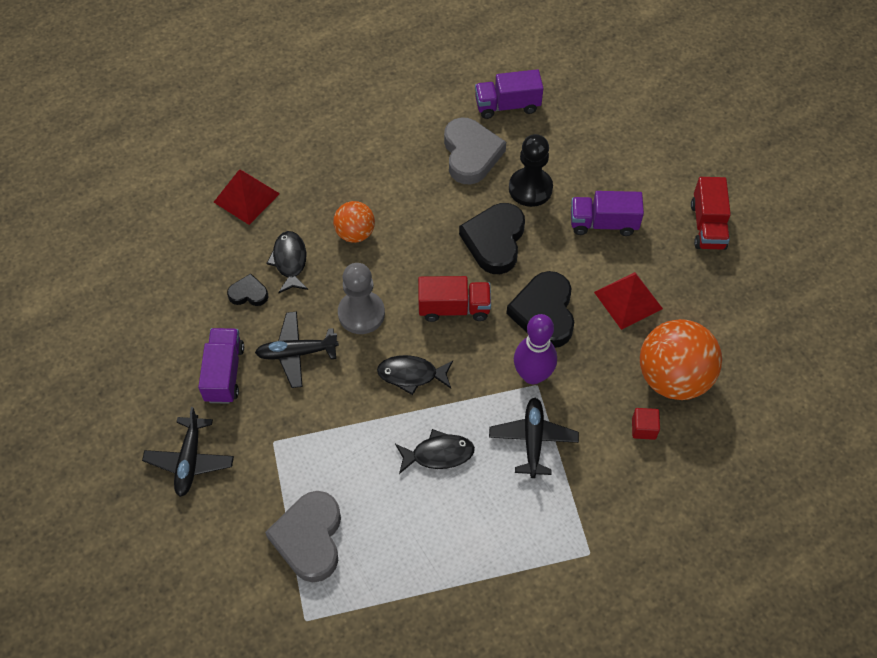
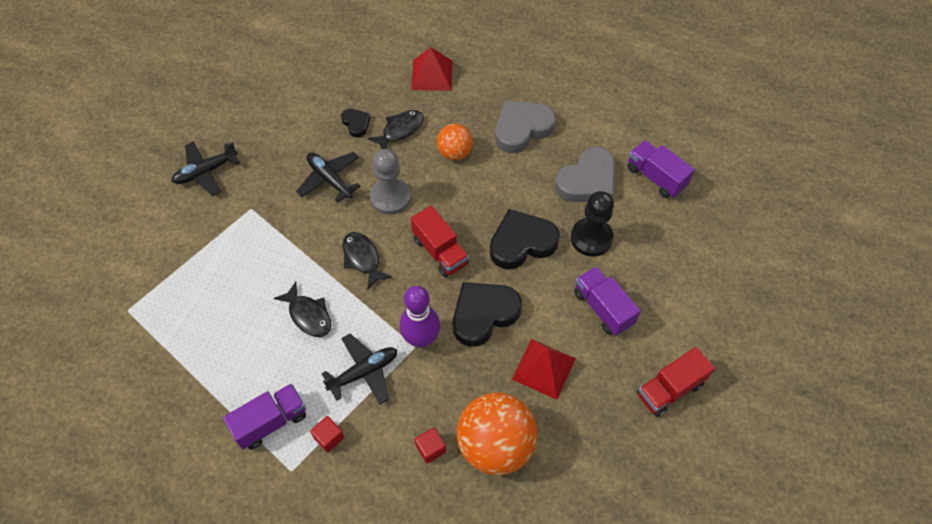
camera: 55 degrees right, 0 degrees up
(224, 373) = (284, 149): purple truck -> purple truck (271, 422)
(309, 538) = (190, 275): grey heart -> grey heart (522, 129)
(578, 504) = (329, 437): none -> red cube

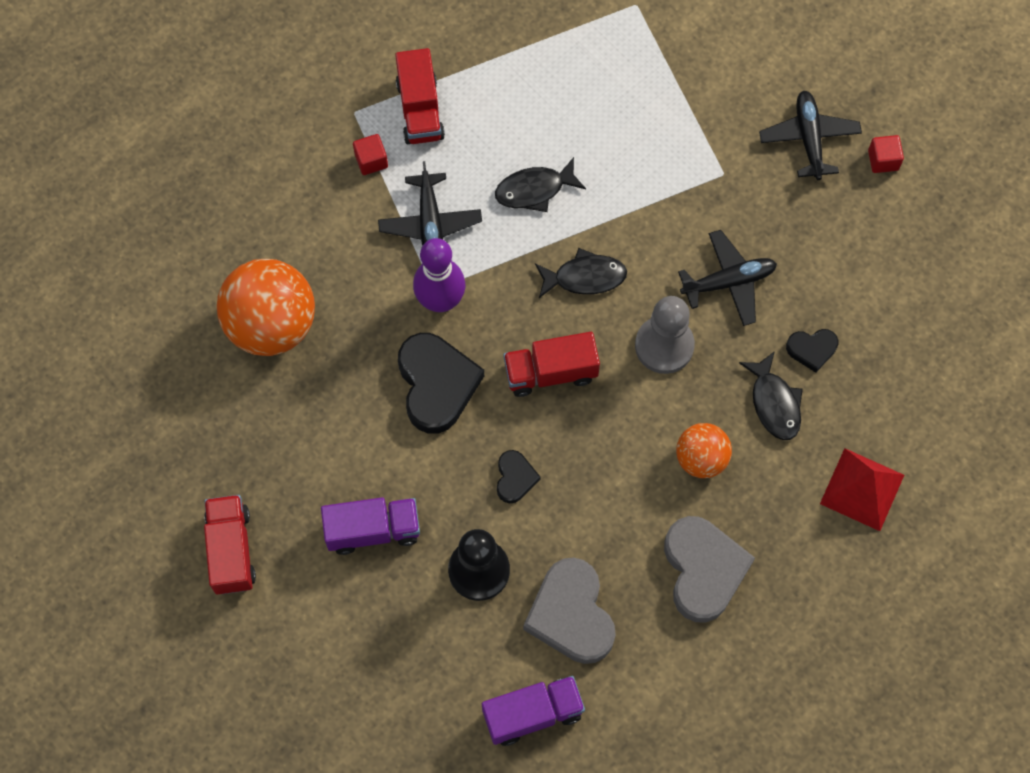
camera: 115 degrees right, 10 degrees up
(271, 422) = (420, 110): purple truck -> red truck
(430, 449) = (303, 257): red cube -> red cube (883, 160)
(522, 243) = (515, 478): black heart -> black heart, size x0.51
(543, 368) = (332, 420): red pyramid -> none

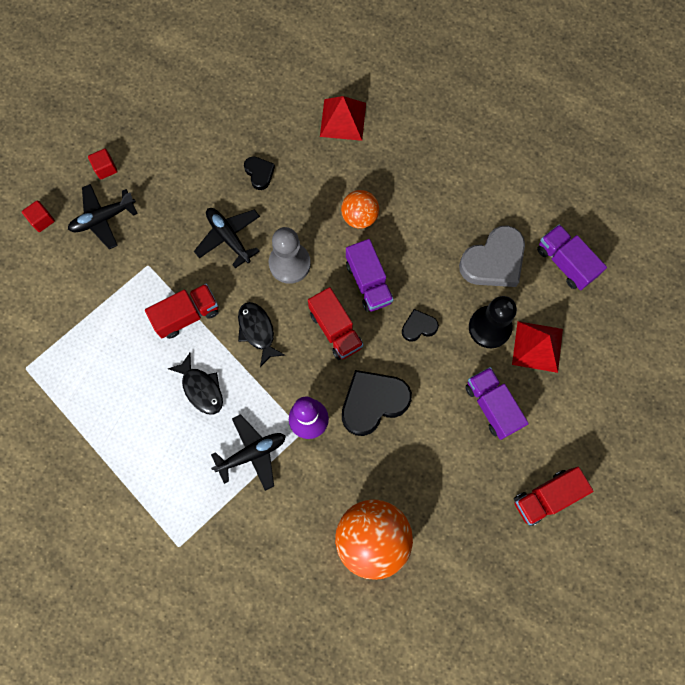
camera: 110 degrees left, 5 degrees up
(371, 160) = (215, 517): red cube -> red cube (42, 220)
(420, 110) = (161, 496): red truck -> red truck (187, 315)
(428, 623) = (537, 346): none -> red pyramid
(600, 436) = (368, 282): none -> purple truck
(703, 570) = (432, 193): grey heart -> none
(774, 403) = (305, 185): black fish -> none

